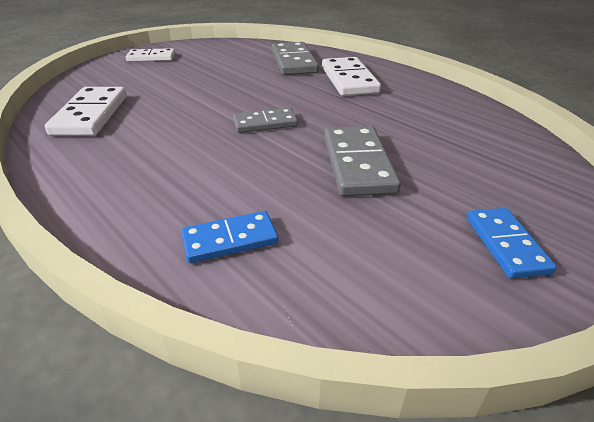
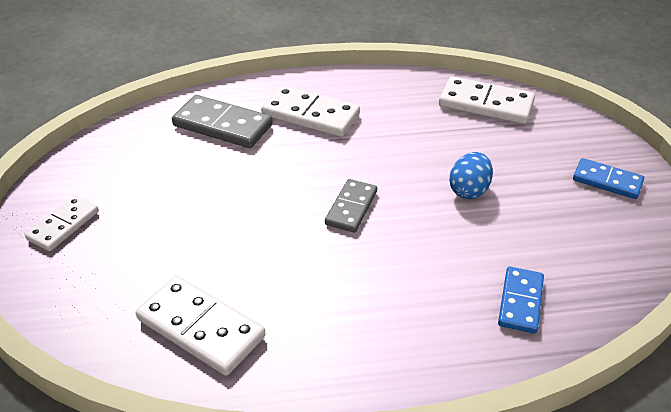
camera: 55 degrees left, 5 degrees up
(357, 164) = (469, 190): grey domino -> blue egg
(494, 136) = (486, 104): none -> white domino

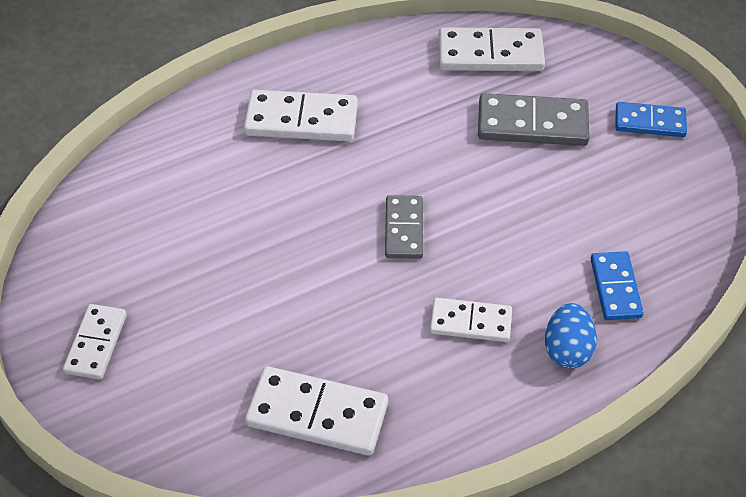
camera: 20 degrees left, 10 degrees up
(222, 125) = (206, 162): grey domino -> grey domino (532, 124)
(372, 293) = (470, 322): none -> white domino
(469, 190) = (516, 172): blue egg -> blue egg (567, 349)

